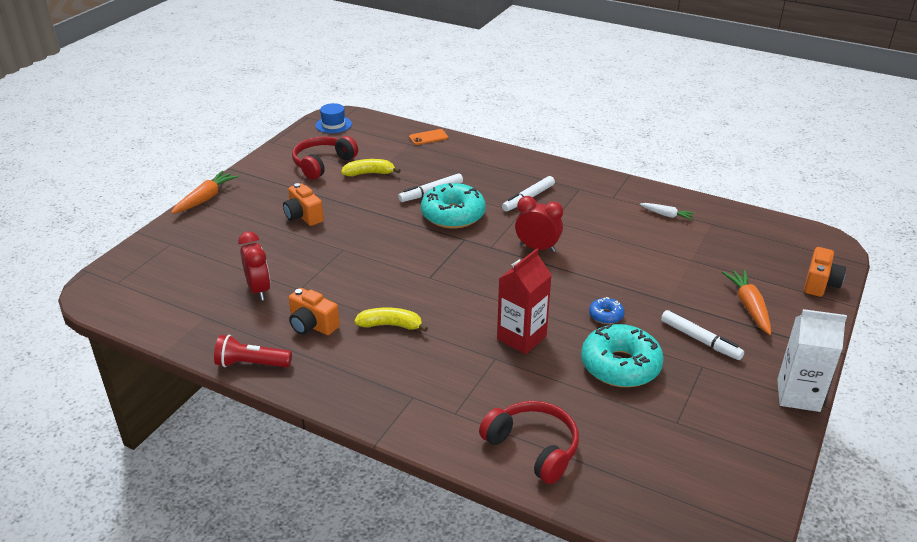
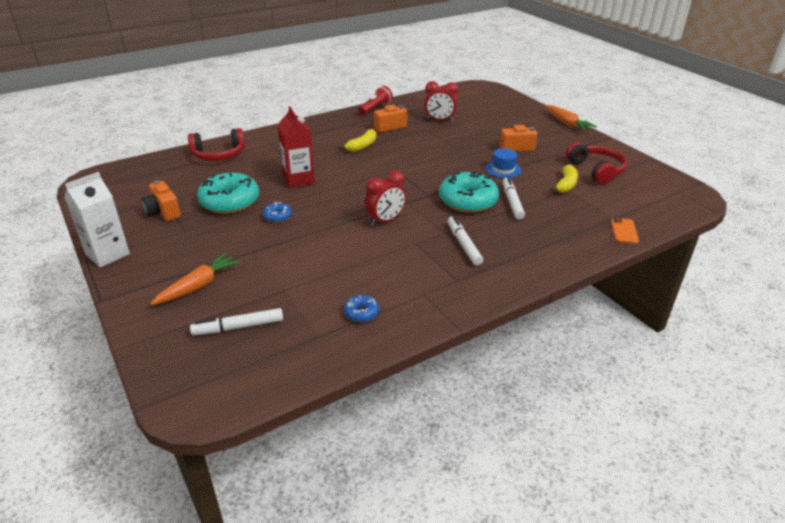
camera: 120 degrees right, 0 degrees up
(333, 124) = (676, 191): blue hat -> blue hat (503, 169)
(667, 215) = (361, 313): white carrot -> blue donut
(700, 340) = (204, 242): white marker -> white marker (238, 327)
(749, 306) = (199, 286): orange carrot -> orange carrot turned 75 degrees counterclockwise
(820, 284) = (163, 348): orange camera -> orange camera (163, 212)

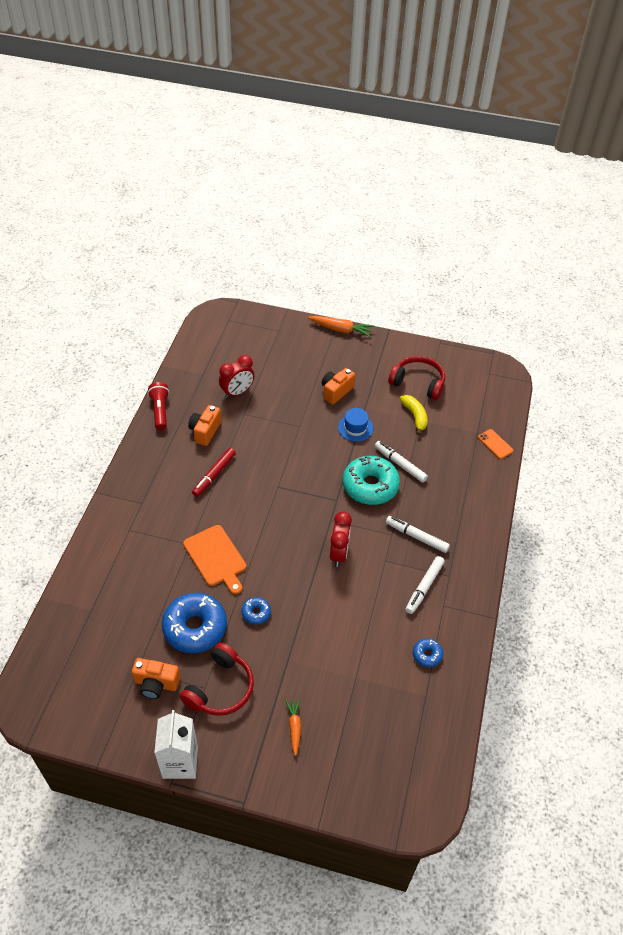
camera: 45 degrees left, 15 degrees up
(199, 286) = (294, 727): orange carrot -> orange carrot, size x0.63
(219, 155) = (101, 579): red headphones -> red headphones (220, 688)
(230, 202) = (195, 627): turquoise donut -> blue donut
(238, 327) = (369, 735): white marker -> white marker (424, 587)
(299, 179) = (216, 557): red carton -> orange cutting board
(362, 146) = (214, 475): yellow banana -> red marker

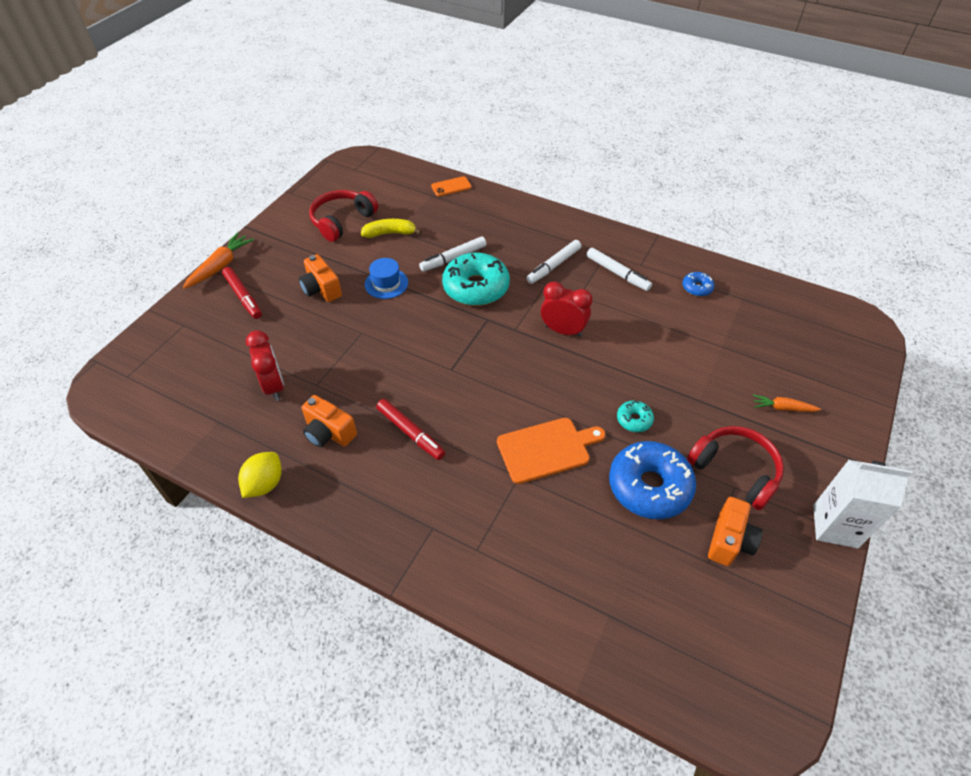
camera: 75 degrees left, 0 degrees up
(160, 411) = (265, 484): red flashlight -> yellow lemon
(256, 613) = (634, 420): blue donut -> turquoise donut
(314, 351) = (243, 296): none -> red marker

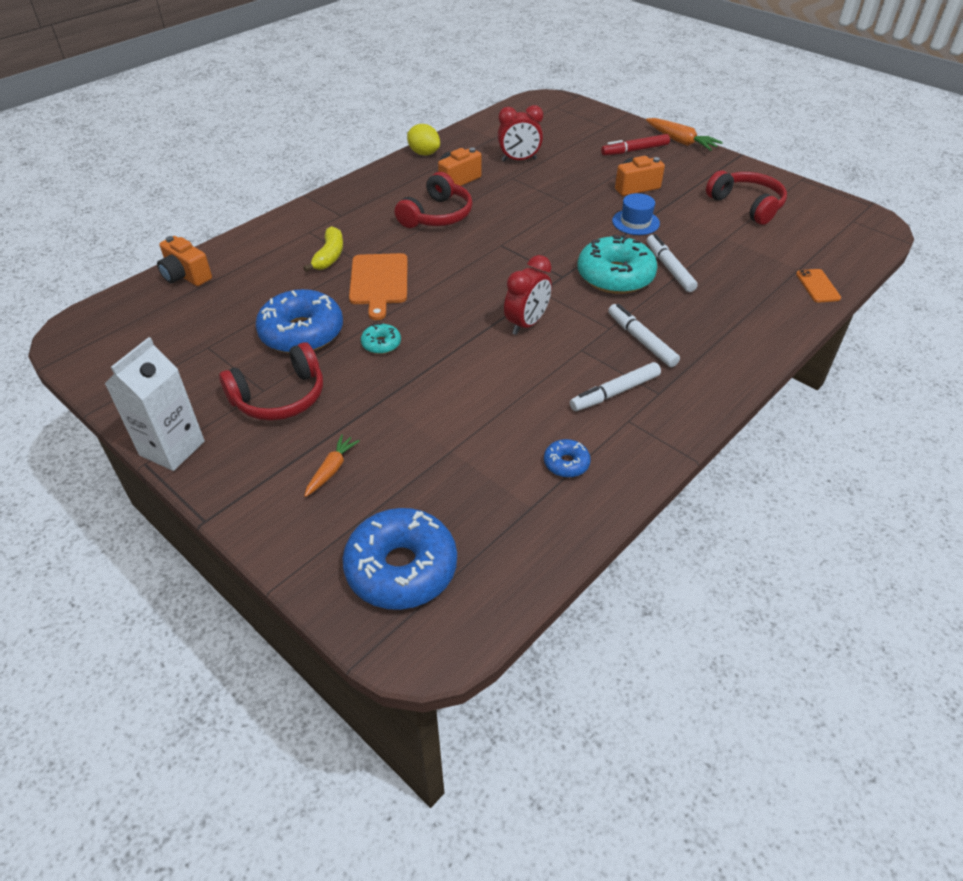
camera: 105 degrees right, 5 degrees down
(390, 233) = (721, 232): yellow banana -> yellow banana (329, 256)
(410, 433) = (437, 215): red marker -> red headphones
(729, 541) = (215, 366): orange camera -> orange camera (186, 276)
(828, 347) = (401, 568): none -> blue donut

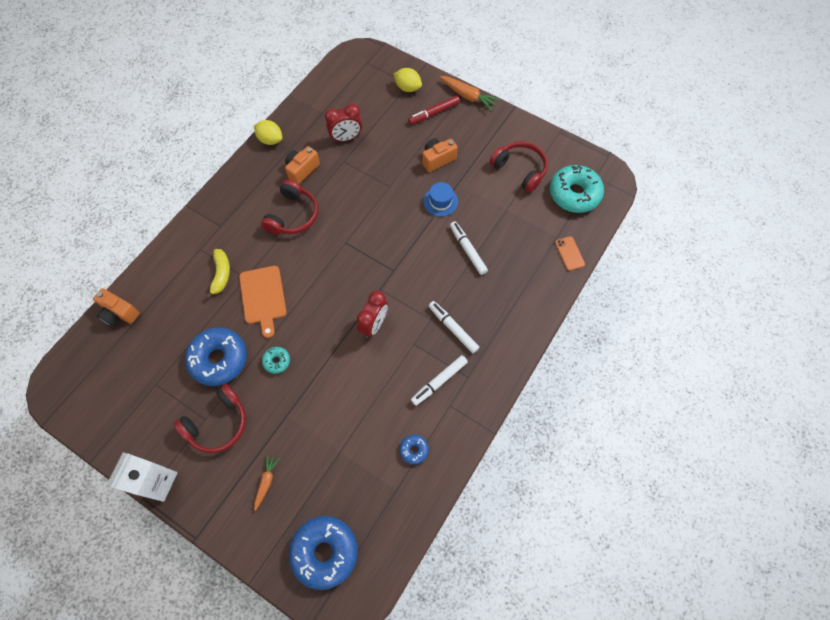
camera: 10 degrees left, 20 degrees up
(603, 129) = (408, 88): none -> yellow lemon
(615, 276) = (430, 264): turquoise donut -> turquoise donut (574, 194)

